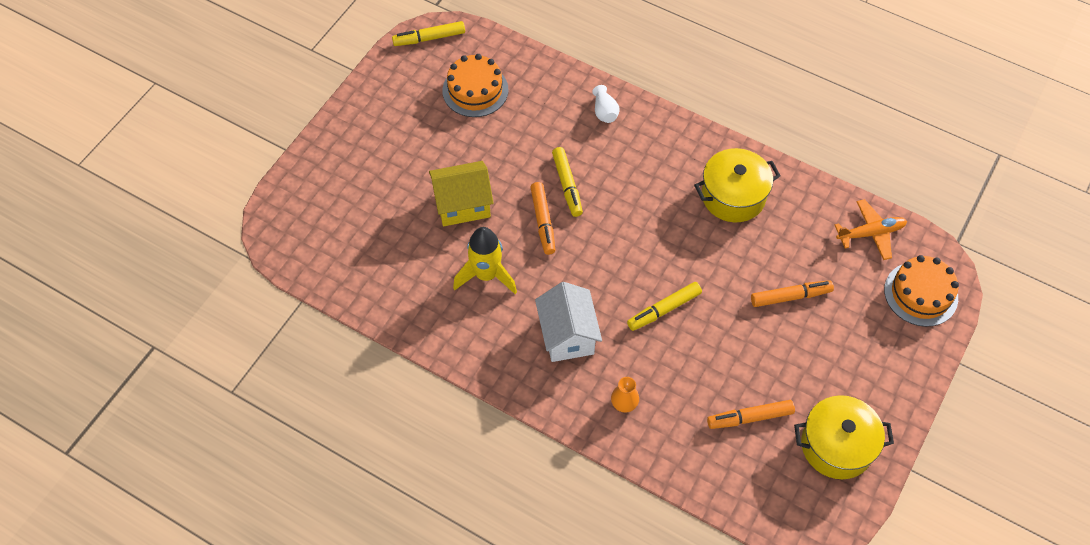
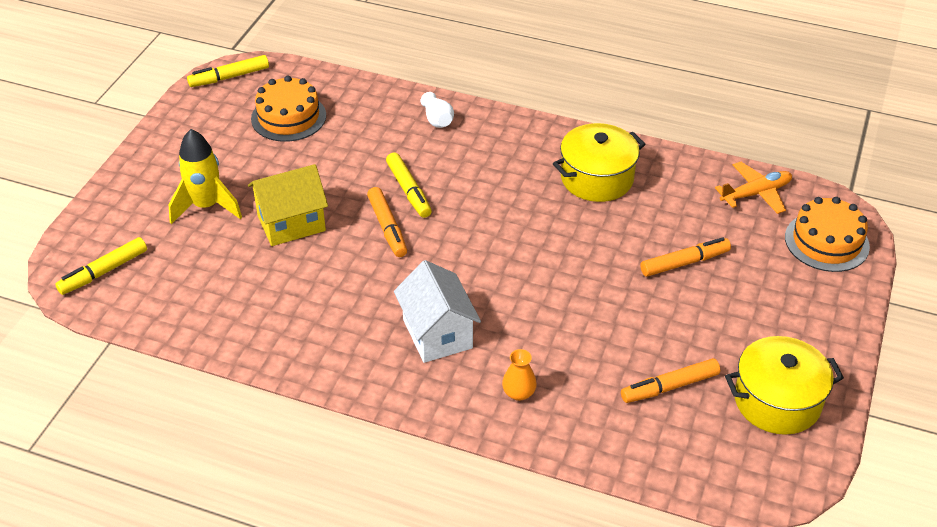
camera: 10 degrees left, 15 degrees down
(486, 275) = (330, 287): yellow rocket -> yellow rocket (206, 206)
(664, 310) = (544, 294): yellow marker -> yellow marker (103, 272)

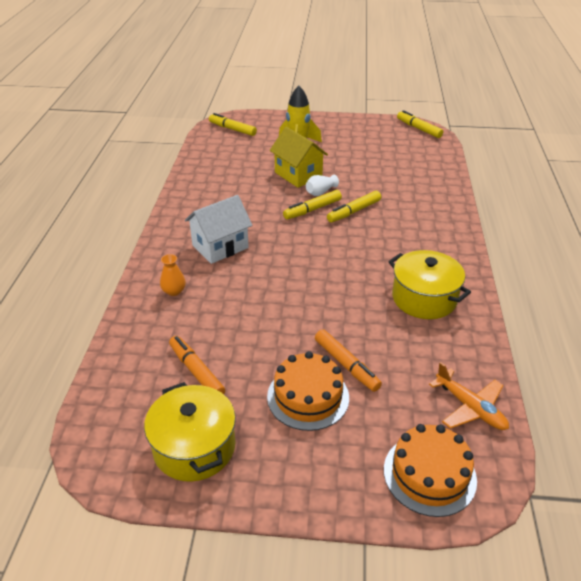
camera: 75 degrees right, 5 degrees down
(288, 117) = (396, 155): orange cake -> orange cake (308, 397)
(387, 227) = (312, 209): orange marker -> yellow marker
(437, 120) = (437, 210): white vase -> white vase (320, 192)

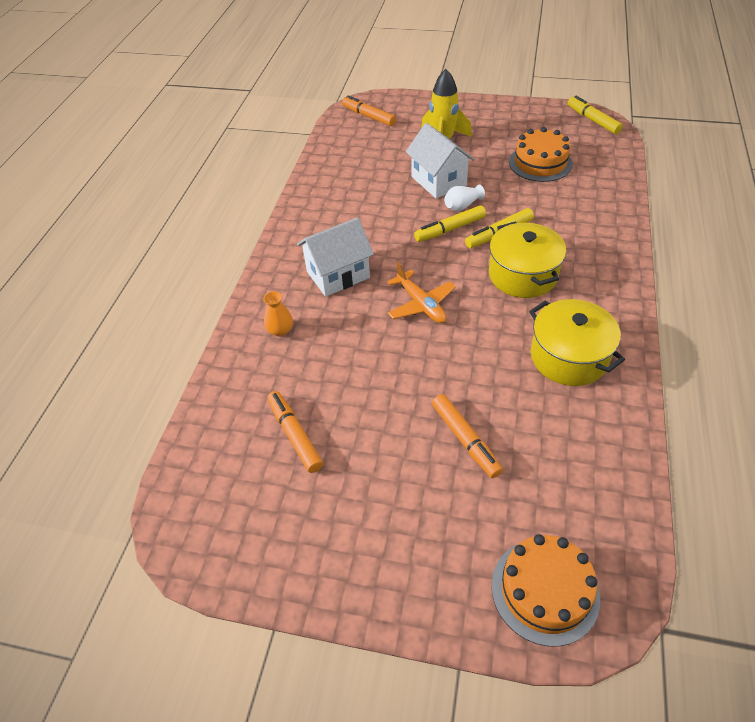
camera: 10 degrees right, 10 degrees up
(194, 447) = (283, 530): yellow pot -> yellow pot (522, 275)
(232, 129) = (368, 116): yellow marker -> orange marker
(298, 175) = (438, 181): yellow house -> white house
(308, 397) = (416, 478): orange cake -> orange cake (540, 163)
(470, 408) = (605, 508): orange plane -> orange plane (421, 304)

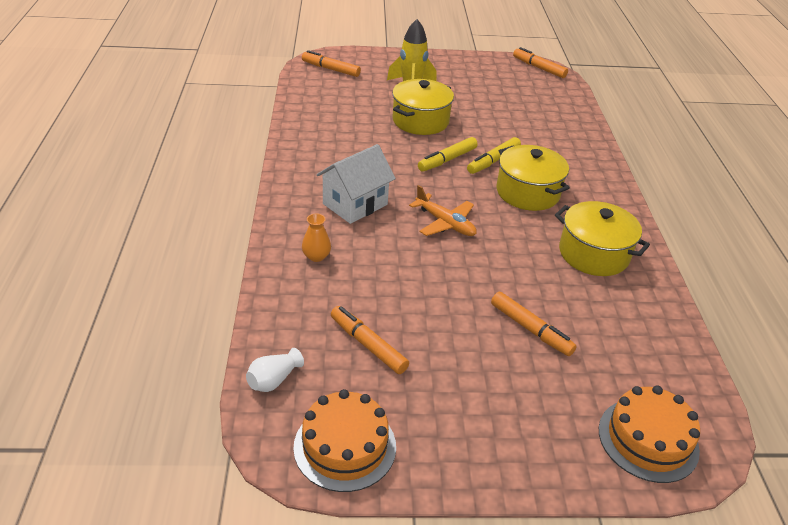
camera: 20 degrees left, 10 degrees down
(438, 181) = (420, 121): white house -> yellow pot
(462, 206) = (450, 140): white vase -> white vase (273, 380)
(540, 163) = (507, 103): orange cake -> orange cake (345, 446)
(592, 120) = (539, 68): yellow marker -> orange marker

